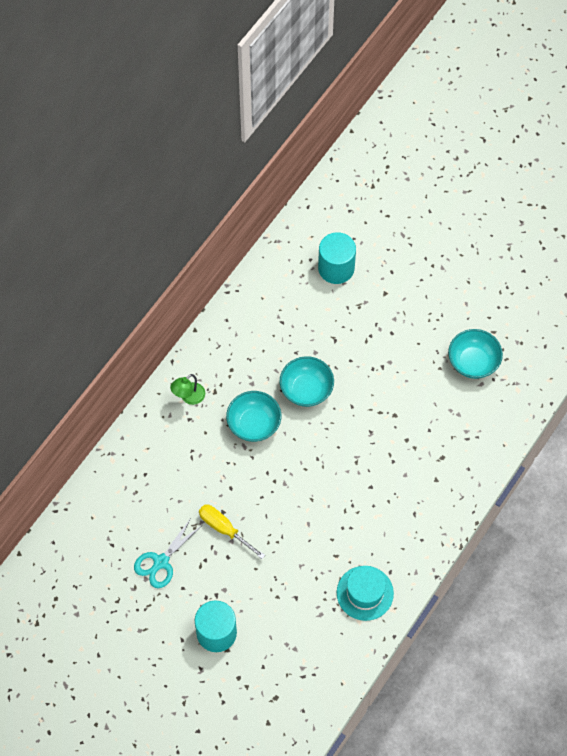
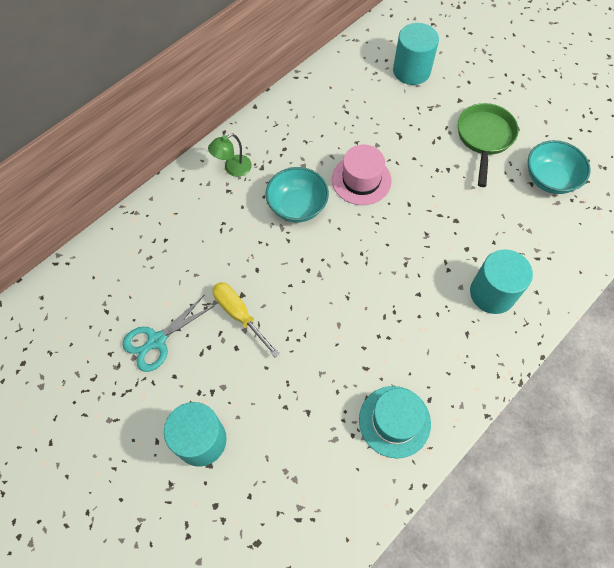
camera: 10 degrees right, 0 degrees up
(306, 390) = (361, 180): turquoise bowl -> pink hat
(411, 330) = (484, 138): none -> green pan
(431, 476) = (492, 293): none -> turquoise cylinder

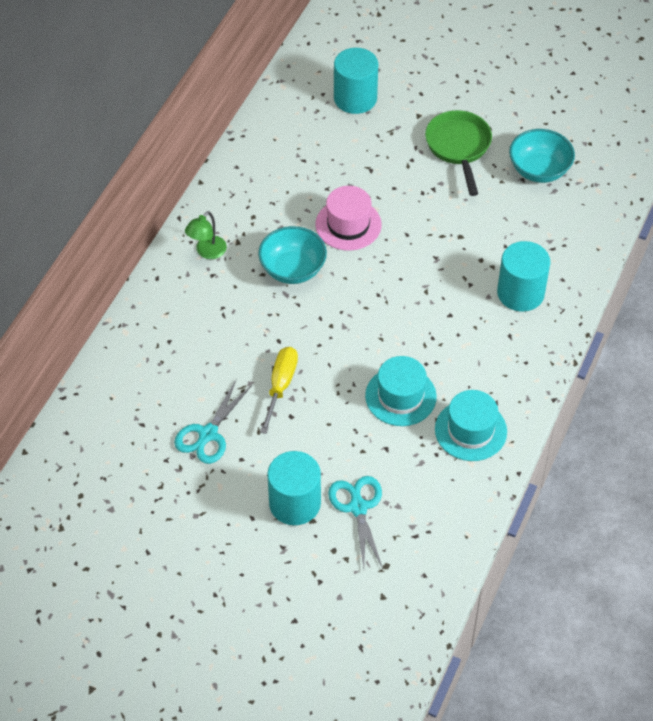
camera: 20 degrees left, 10 degrees down
(239, 315) = (280, 386): yellow screwdriver -> yellow screwdriver turned 75 degrees clockwise
(257, 467) = (358, 507): none -> turquoise scissors
(342, 362) = (400, 396): none -> turquoise hat

